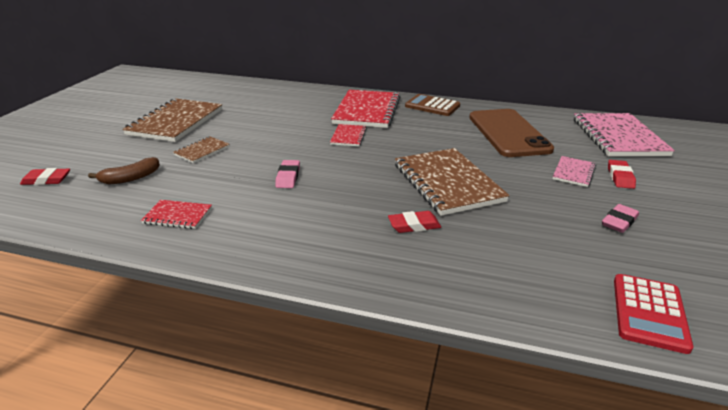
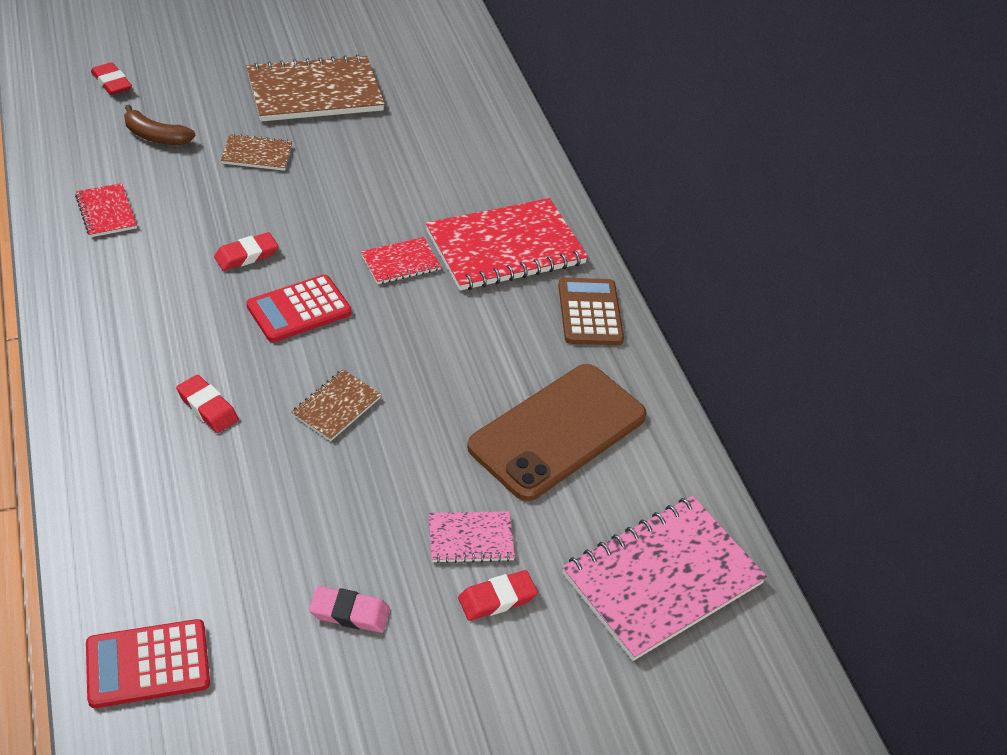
camera: 50 degrees right, 15 degrees up
(288, 177) = (246, 255): pink eraser -> red eraser
(355, 173) = (299, 309): none -> red calculator
(447, 183) = (336, 406): brown notebook -> brown notebook, size x0.48

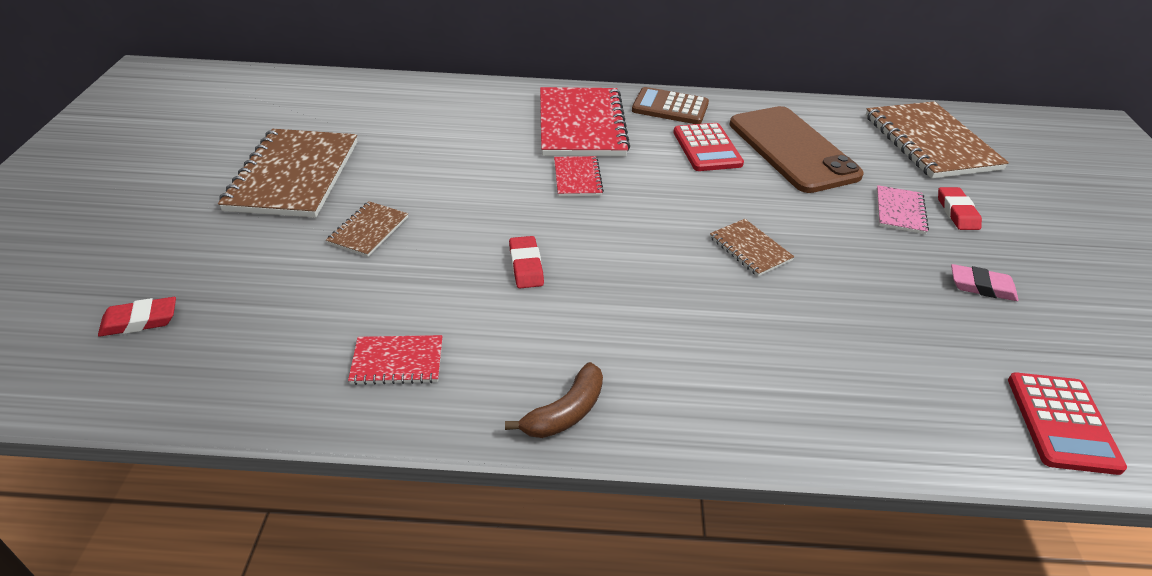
camera: 65 degrees left, 5 degrees down
(155, 136) = (281, 299): brown banana -> brown banana (565, 412)
(207, 407) = (738, 329): red eraser -> none
(299, 309) = (618, 247): red calculator -> red calculator (707, 148)
(350, 613) = (981, 287): pink eraser -> pink eraser turned 75 degrees clockwise
(662, 579) = (930, 142): pink notebook -> brown notebook

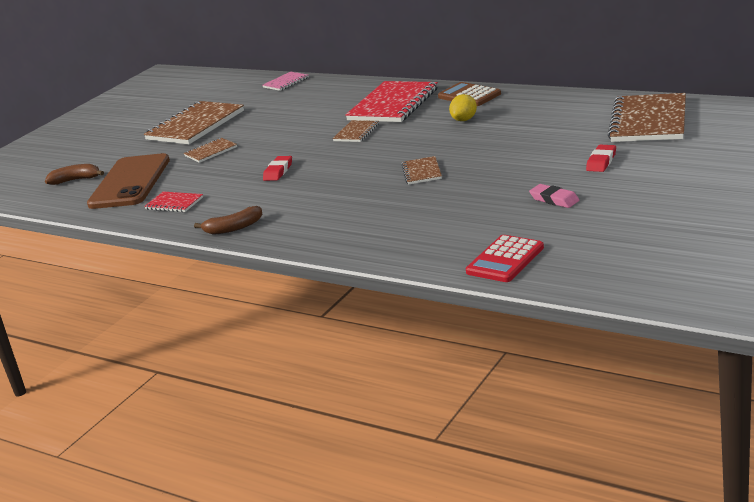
camera: 35 degrees right, 15 degrees down
(140, 321) = (76, 180): red eraser -> brown banana
(577, 178) = (356, 132): red notebook -> brown notebook
(707, 148) = (464, 120): red calculator -> yellow lemon
(792, 149) = (527, 122): brown phone -> brown phone (130, 182)
(900, 211) = (557, 159): pink notebook -> pink notebook (286, 82)

